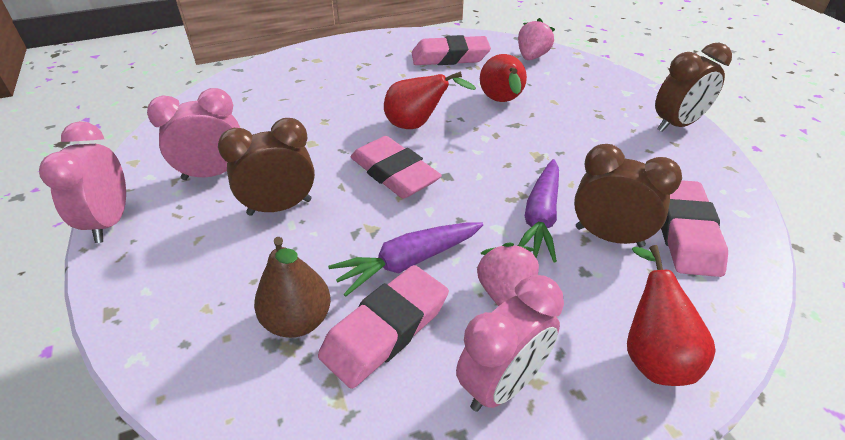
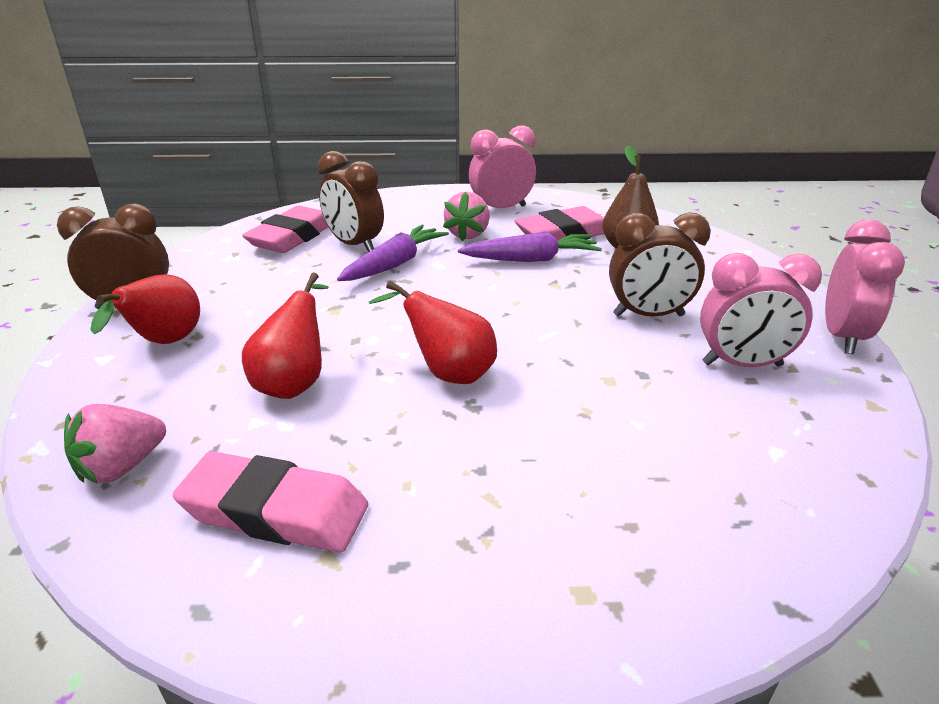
camera: 160 degrees left, 10 degrees down
(394, 173) = (511, 322): pink eraser -> none
(652, 354) = (402, 204): red pear -> red pear (164, 343)

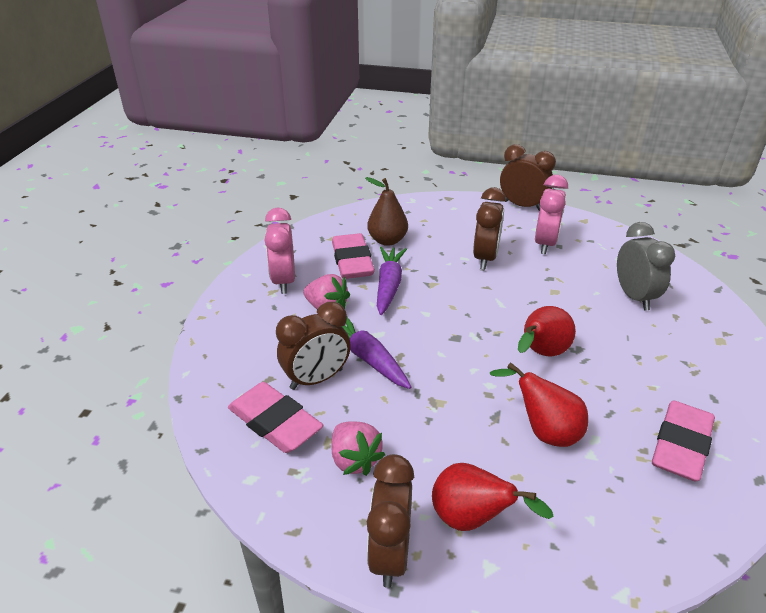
camera: 75 degrees left, 5 degrees up
(121, 467) = (644, 531): pink strawberry -> pink strawberry (354, 460)
(656, 468) = (634, 297): none -> grey clock
(842, 337) = (522, 206): pink clock -> brown clock

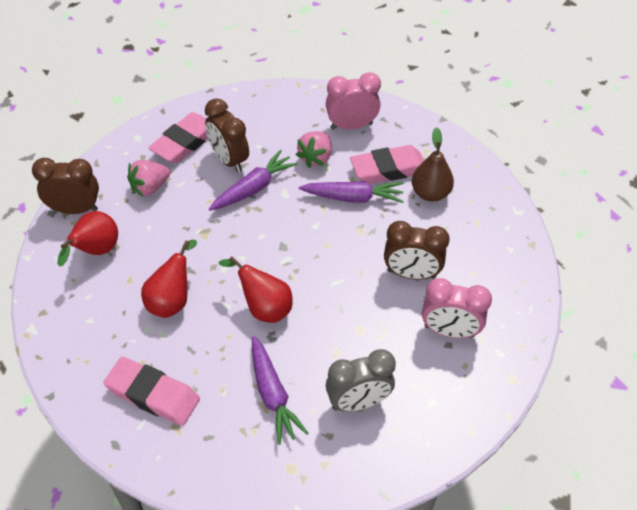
camera: 85 degrees right, 15 degrees up
(522, 206) = (531, 316): brown clock -> none
(646, 350) = (272, 394): none -> purple carrot

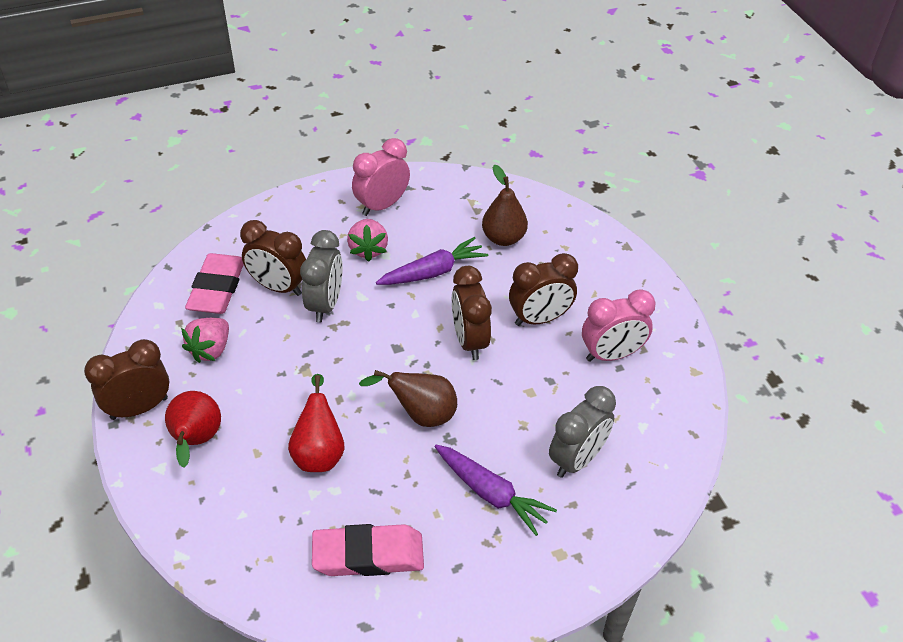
camera: 30 degrees left, 5 degrees down
(253, 188) = (325, 304): purple carrot -> grey clock
(264, 308) = (421, 415): red pear -> brown pear
(342, 266) = (469, 341): none -> brown clock
(388, 169) = (448, 232): pink eraser -> none

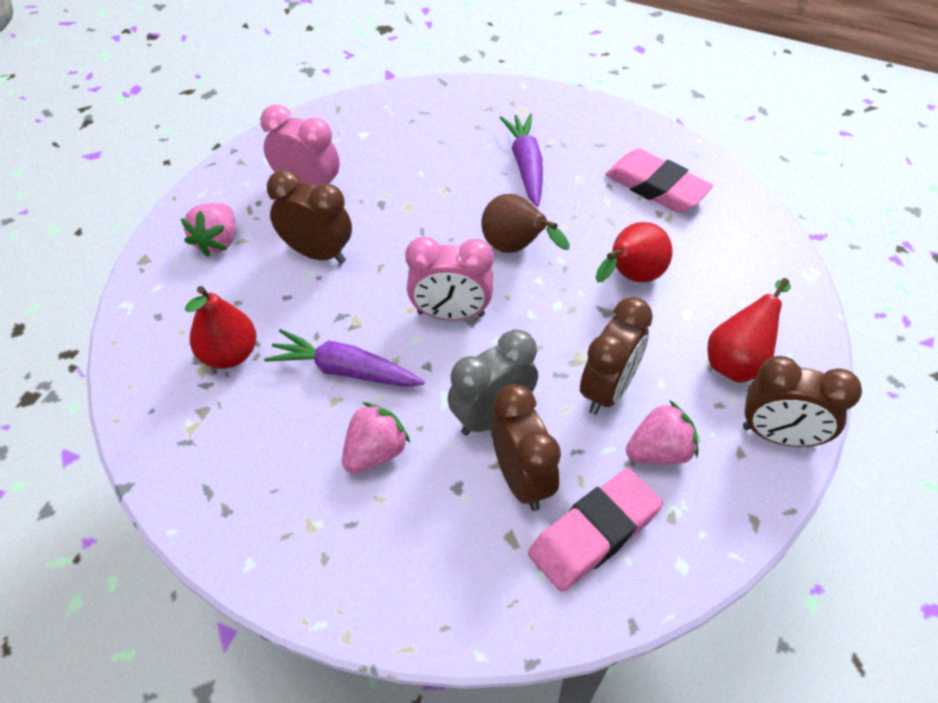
camera: 135 degrees left, 5 degrees up
(382, 205) = (288, 506): pink clock -> pink clock (451, 314)
(469, 341) = (401, 278): brown clock -> brown clock (607, 390)
(503, 238) = (229, 354): brown pear -> red pear
(577, 459) = (438, 145): grey clock -> none
(606, 283) = (217, 241): none -> pink strawberry

